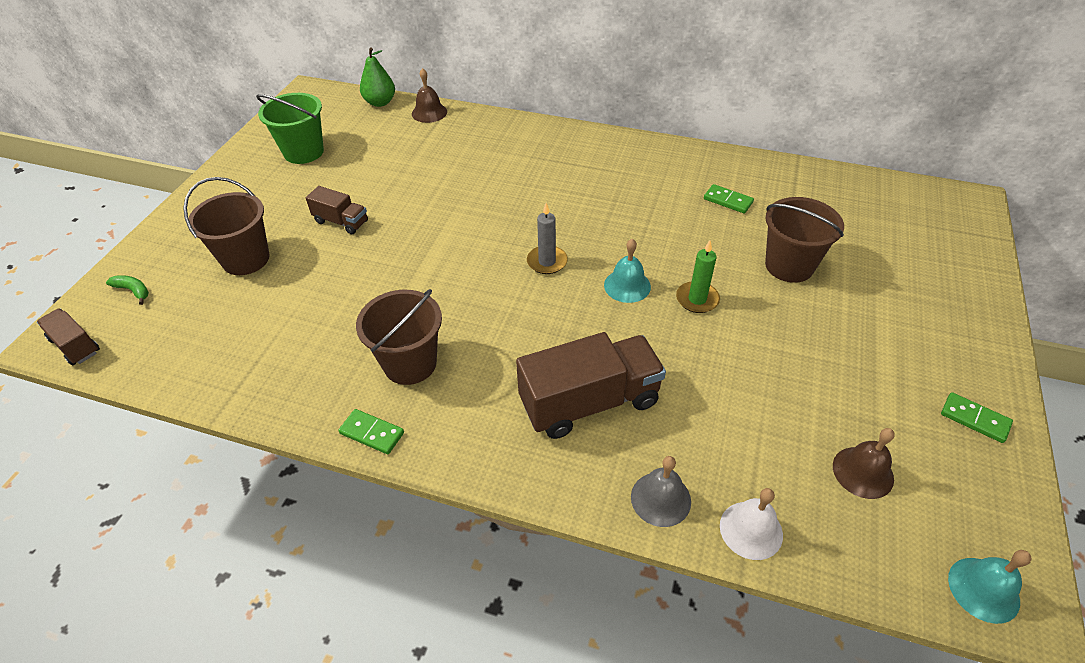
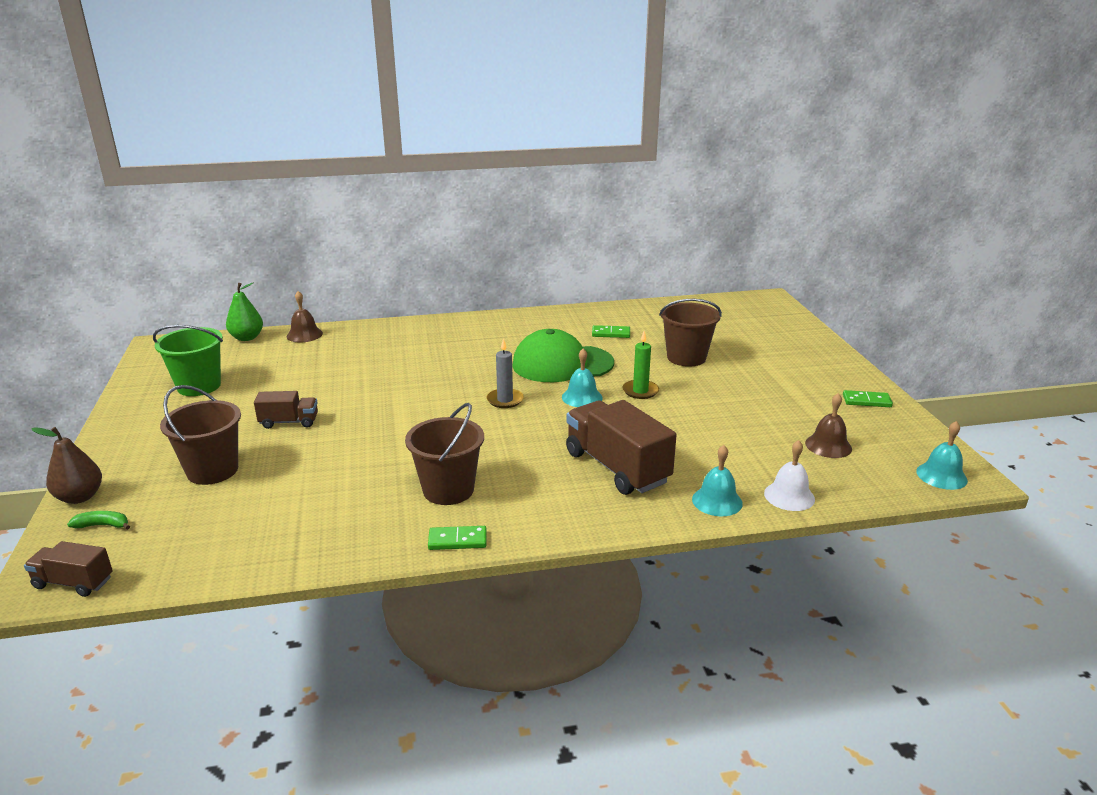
camera: 30 degrees left, 20 degrees down
(140, 252) = (80, 497): none -> brown pear
(589, 402) = (617, 468): brown truck -> brown truck turned 75 degrees counterclockwise
(641, 230) = (562, 364): none -> green cap
(660, 499) = (717, 501): grey bell -> turquoise bell

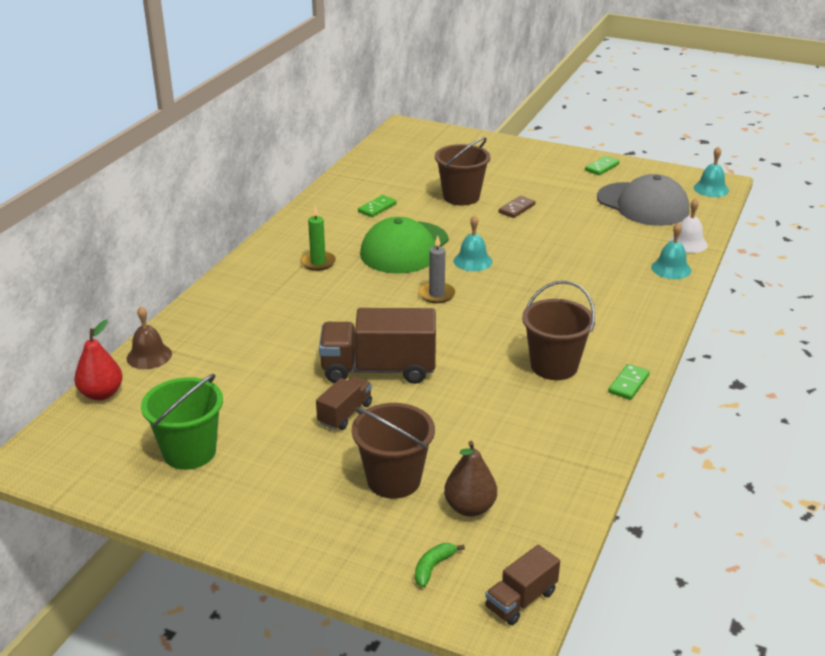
camera: 55 degrees left, 5 degrees up
(80, 497) = (360, 576): brown pear -> brown pear (470, 507)
(247, 338) = (101, 394): green pear -> red pear
(617, 468) = (593, 287): brown truck -> brown truck (378, 369)
(640, 391) = (492, 235): green candle -> green candle (318, 262)
(707, 387) = (517, 209): none -> brown domino
(828, 445) = (643, 204): brown bell -> grey cap

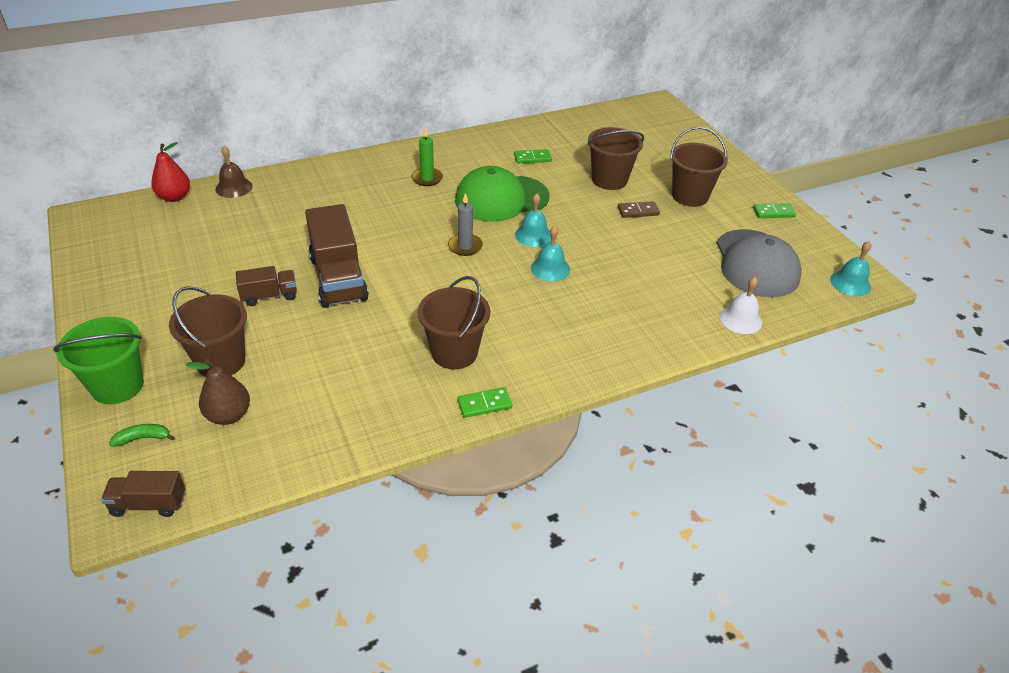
camera: 40 degrees right, 10 degrees up
(189, 452) = (154, 263): green bucket -> green bucket (117, 386)
(378, 369) = (338, 278): brown truck -> brown truck turned 150 degrees counterclockwise
(533, 182) = (690, 196): none -> brown bucket
(671, 269) = (685, 332): turquoise bell -> turquoise bell (550, 268)

